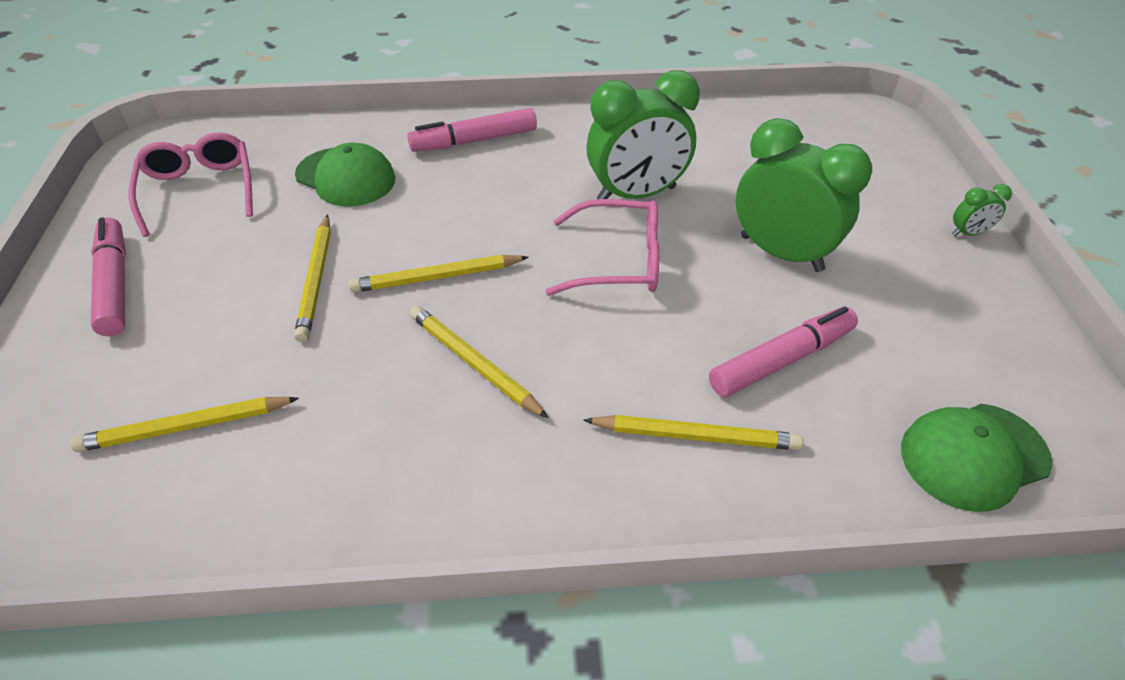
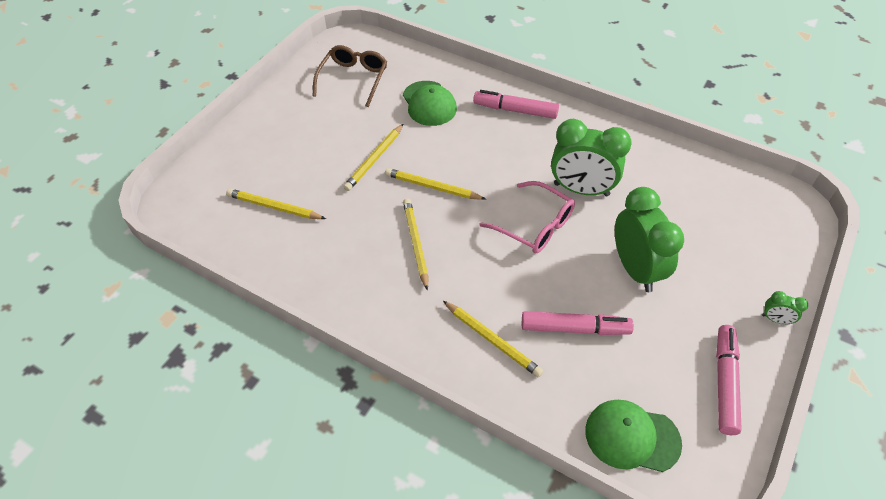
camera: 35 degrees right, 5 degrees up
(115, 284) = (287, 117): pink marker -> pink marker (725, 382)
(199, 189) = (354, 79): pink glasses -> brown glasses

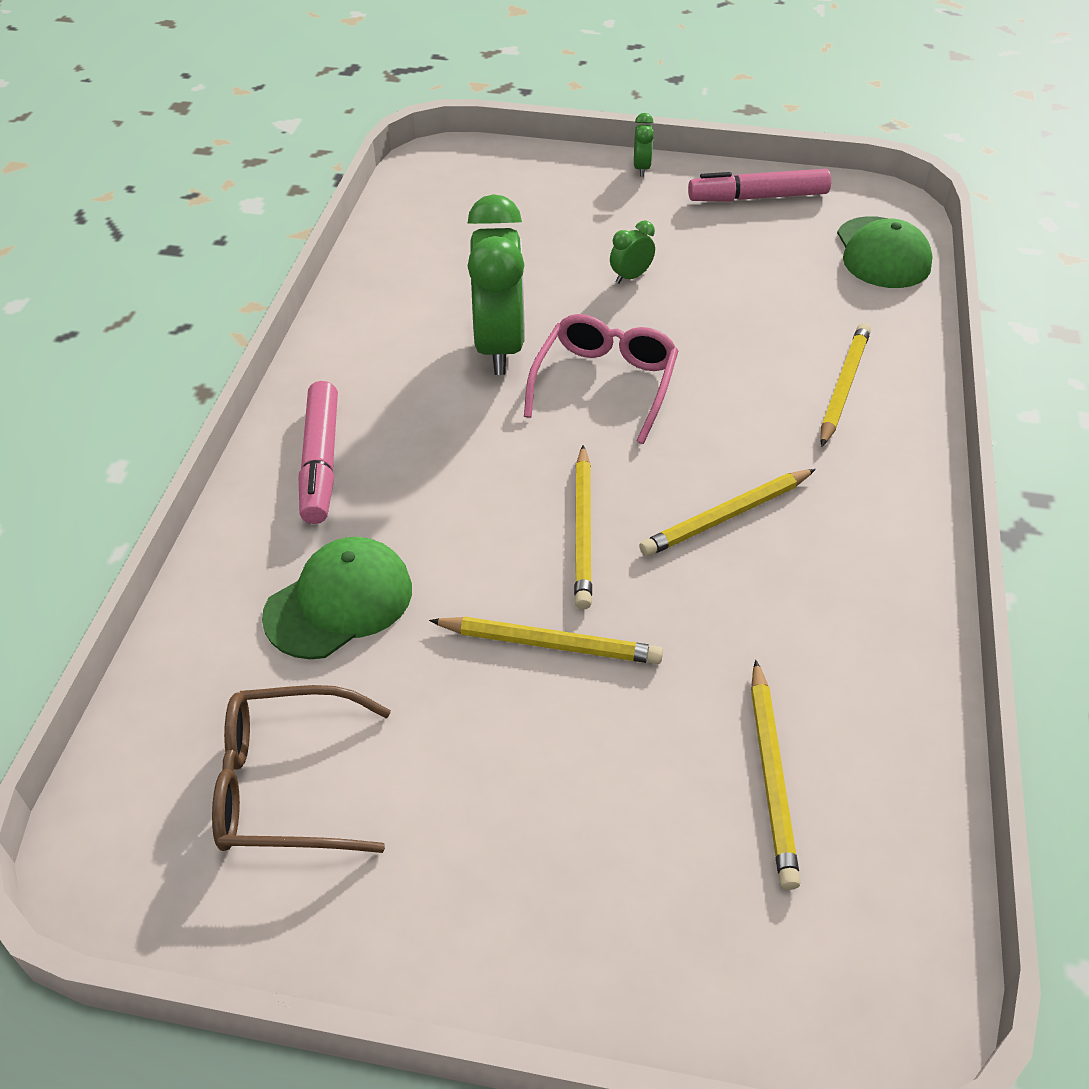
camera: 110 degrees left, 5 degrees down
(575, 328) = (767, 315): pink marker -> none
(635, 269) = (630, 277): green clock -> green clock, size x0.42

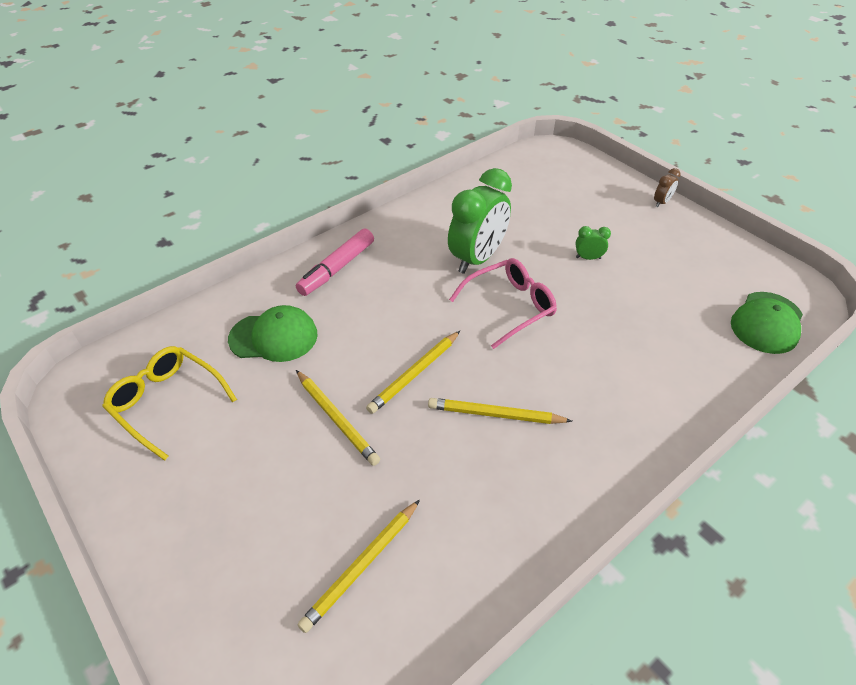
camera: 40 degrees right, 0 degrees up
(284, 784) = (166, 402): brown glasses -> yellow glasses
(641, 168) = (661, 202): green clock -> brown clock
(757, 197) = (717, 250): pink marker -> none
(844, 386) = (648, 386): yellow pencil -> none

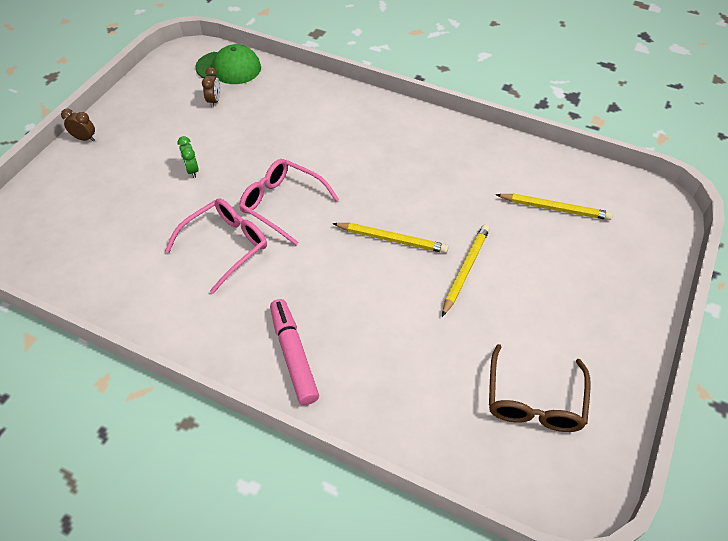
camera: 115 degrees left, 5 degrees up
(166, 402) = (534, 401): yellow glasses -> brown glasses
(274, 337) = (414, 360): green cap -> none
(337, 268) = (294, 355): pink marker -> pink marker turned 120 degrees counterclockwise
(477, 258) = (226, 245): green clock -> pink glasses
(495, 414) = (400, 182): yellow pencil -> none
(700, 296) = (214, 101): none -> brown clock

